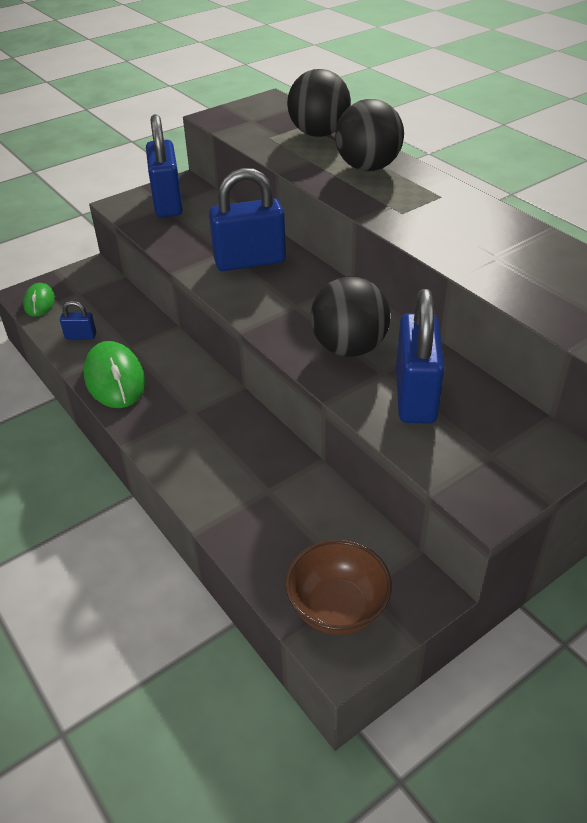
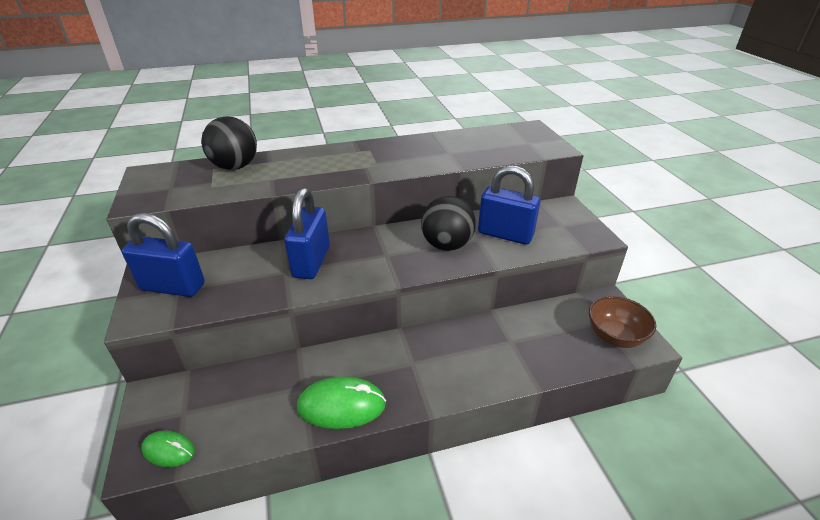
camera: 70 degrees left, 5 degrees down
(81, 336) = (258, 421): blue padlock -> none
(368, 167) = (308, 162): black ball -> none

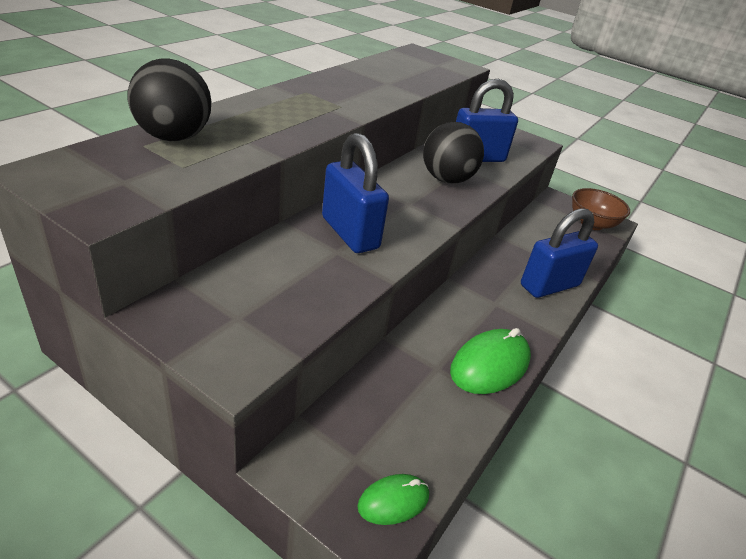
camera: 45 degrees left, 0 degrees up
(173, 287) = (228, 317): blue padlock -> blue padlock (549, 285)

